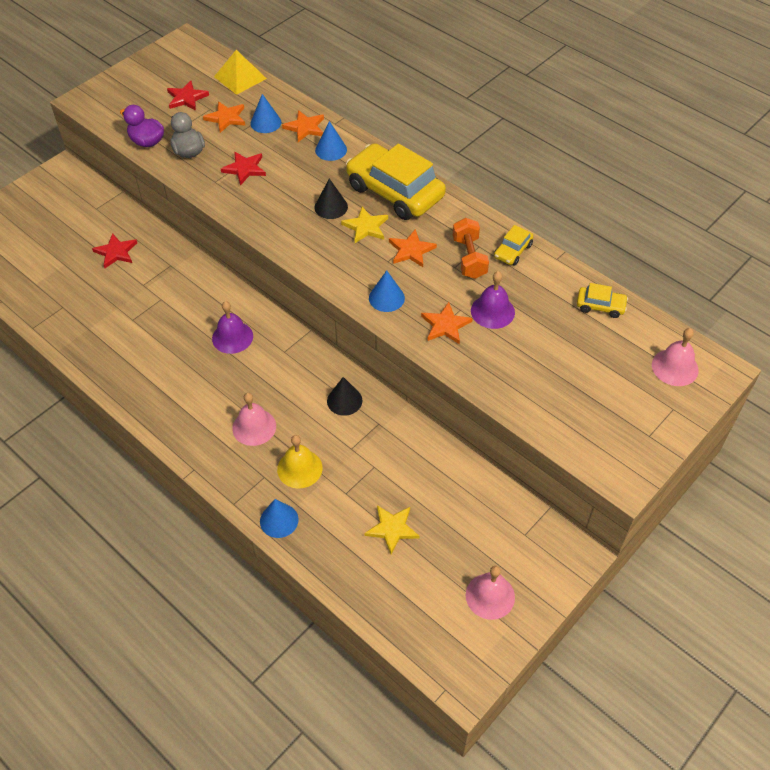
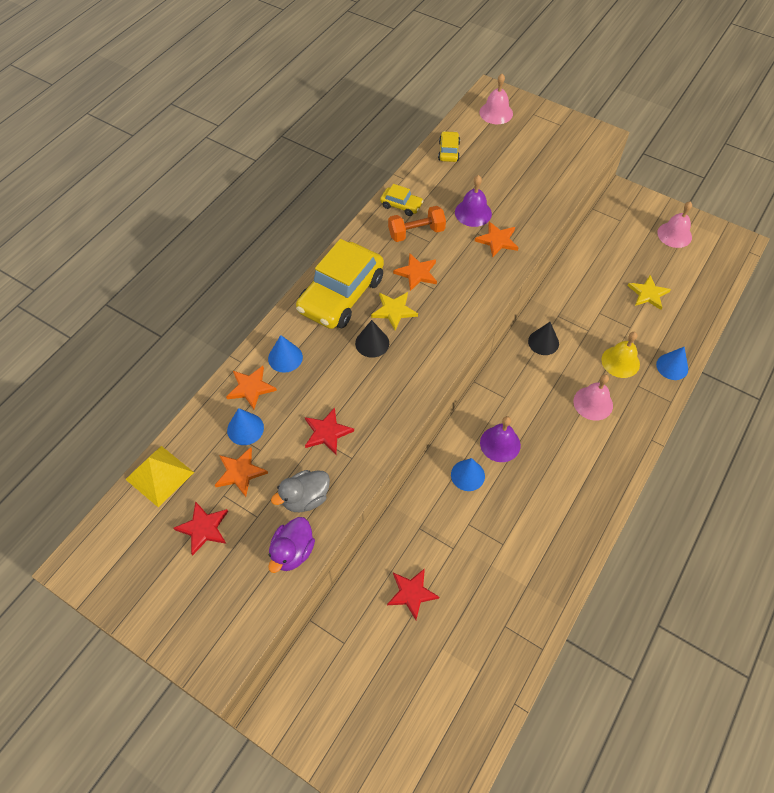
camera: 100 degrees left, 5 degrees up
(386, 298) = (479, 283): blue cone -> blue cone (467, 475)

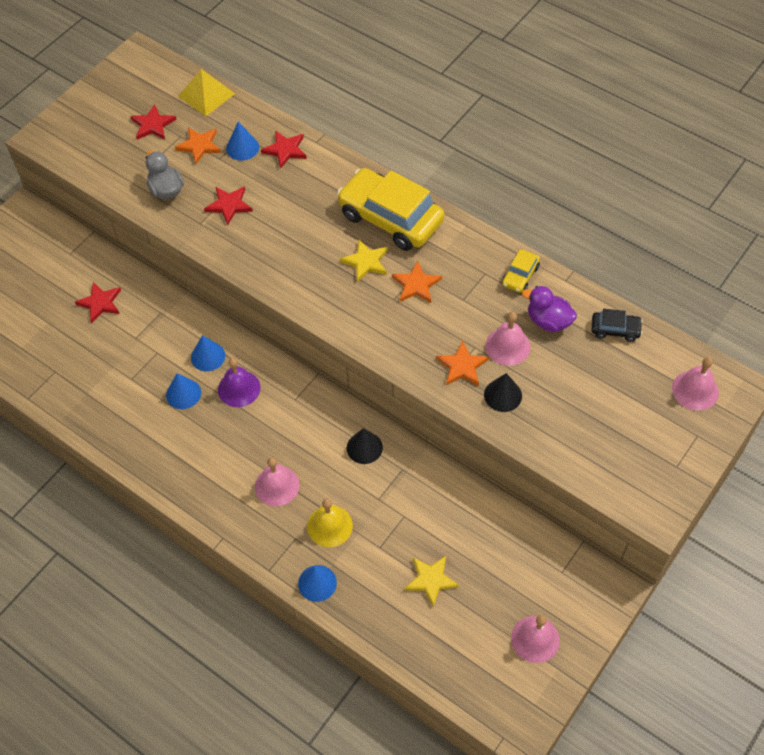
camera: 95 degrees right, 0 degrees up
(251, 388) = (285, 150): orange star -> red star
(285, 358) = (316, 174): blue cone -> blue cone (183, 393)
(292, 552) = (119, 182): purple duck -> purple duck (548, 321)
(372, 343) = (326, 242): black cone -> black cone (503, 395)
(416, 232) = (476, 288): orange dumbbell -> none
(448, 151) = (615, 330): yellow car -> black car
(473, 213) = (507, 346): purple bell -> pink bell

